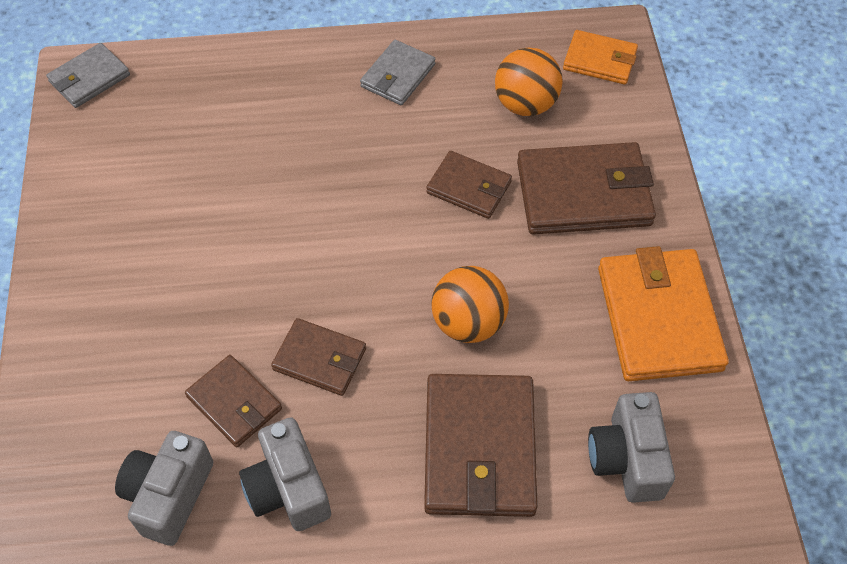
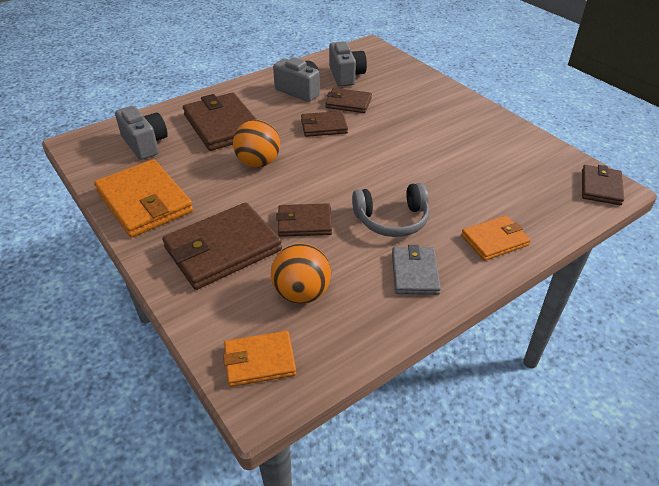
camera: 150 degrees right, 15 degrees down
(89, 78) = (600, 187): grey wallet -> brown wallet
(282, 72) = (494, 240): none -> orange wallet
(365, 146) = (392, 219): none -> grey headphones

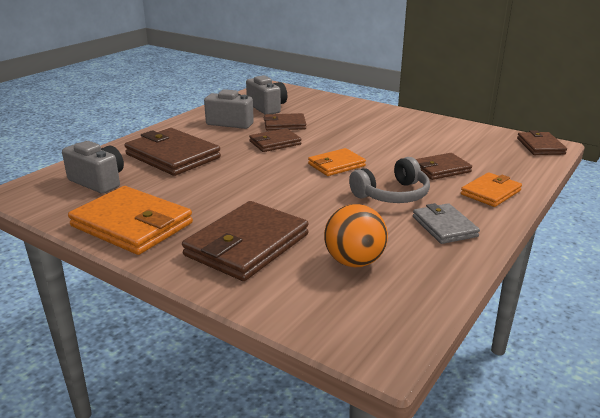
camera: 20 degrees left, 15 degrees down
(258, 163) = (231, 177): orange ball -> none
(259, 361) = (356, 322): orange wallet -> orange wallet (336, 165)
(304, 223) = (313, 211): brown wallet -> brown wallet (441, 169)

